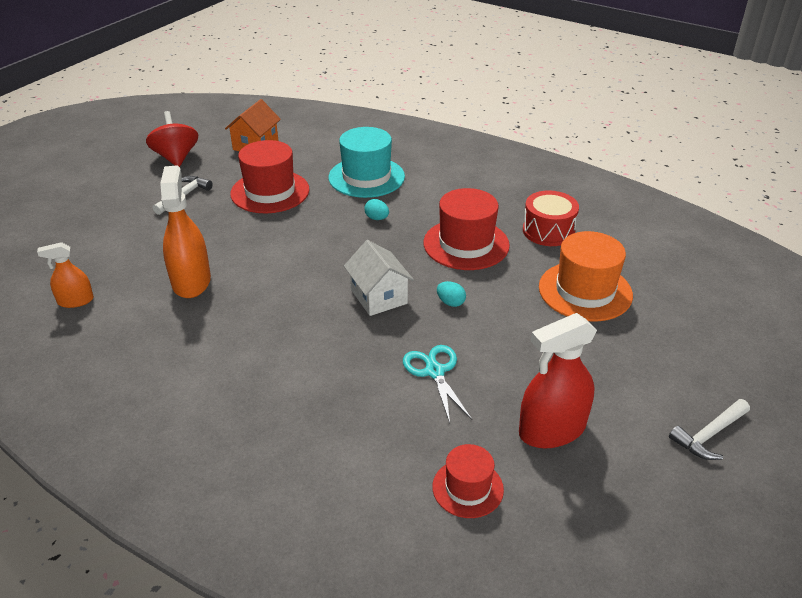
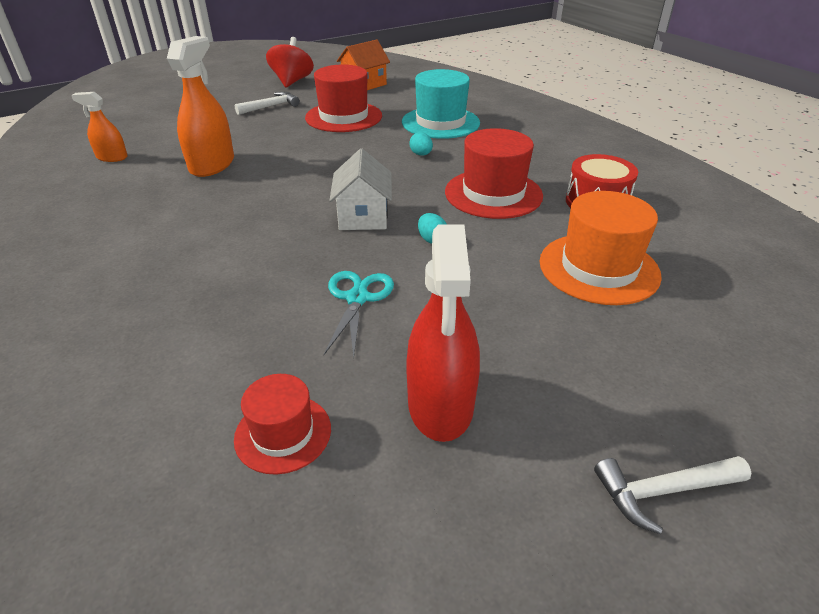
camera: 25 degrees right, 0 degrees up
(552, 430) = (440, 404): red spray bottle -> red spray bottle turned 90 degrees counterclockwise

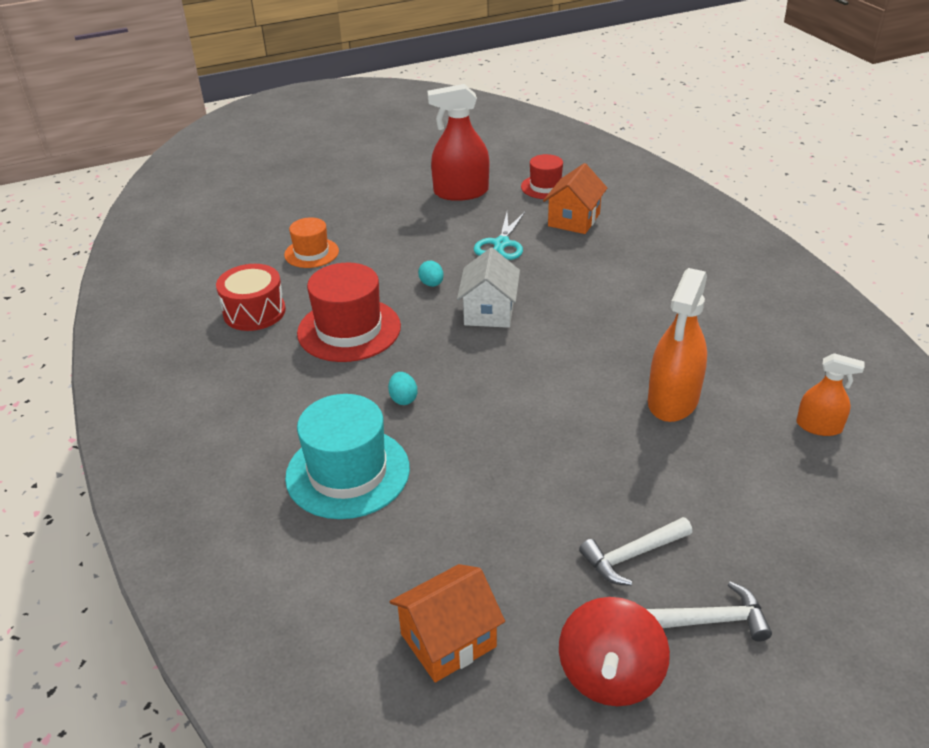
camera: 170 degrees left, 0 degrees up
(247, 350) = (574, 220): none -> orange house
(343, 117) = (499, 505): red hat -> none
(440, 404) = (461, 192): red spray bottle -> red spray bottle turned 105 degrees counterclockwise
(598, 268) = (311, 253): orange hat -> orange hat, size x0.59
(663, 491) = (372, 163): white hammer -> white hammer (711, 620)

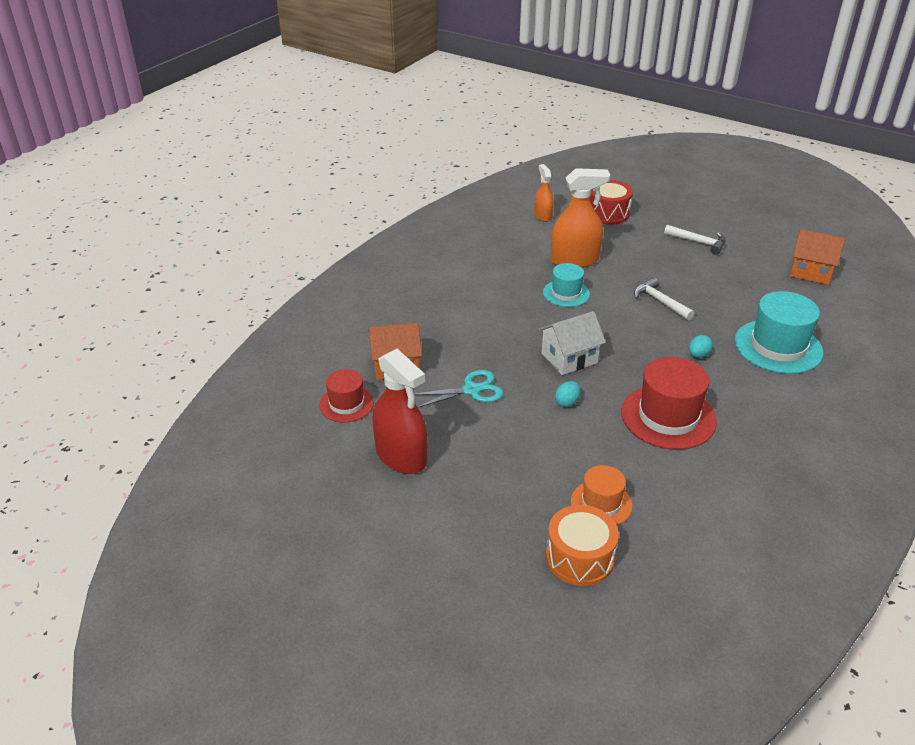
camera: 125 degrees left, 0 degrees up
(254, 312) = (713, 485): red drum -> red drum (608, 213)
(283, 225) = (579, 558): none -> orange drum
(603, 360) = (566, 293): none -> turquoise hat
(610, 675) = (763, 230): red spinning top -> none
(711, 620) = (704, 216): white hammer -> white hammer (660, 302)

